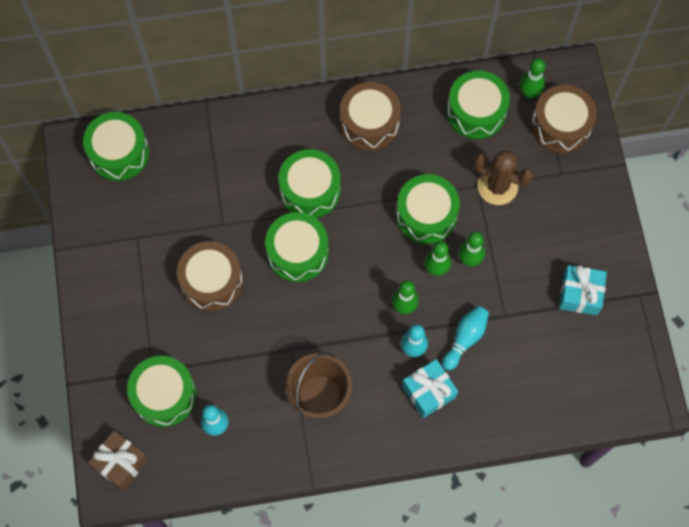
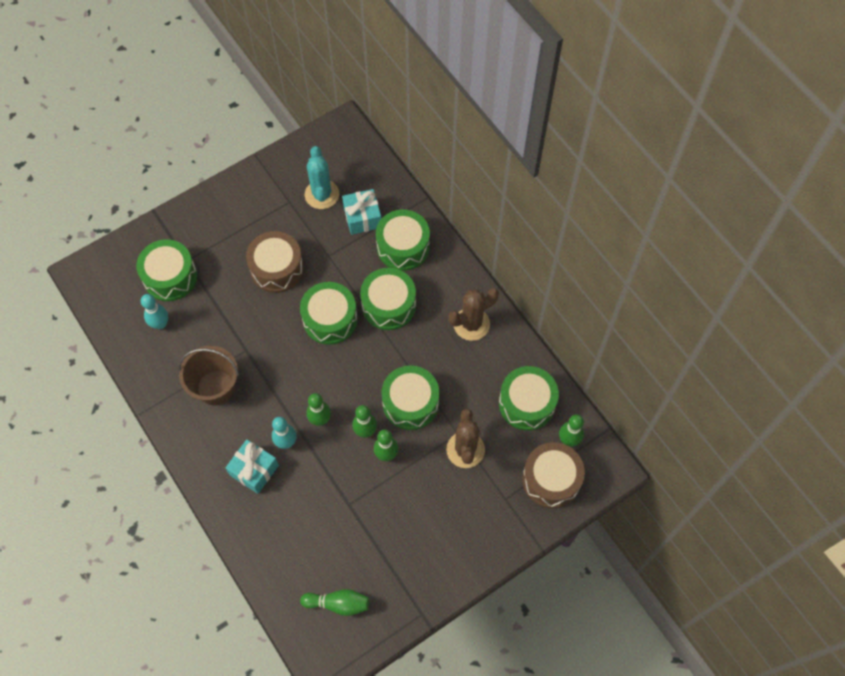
camera: 65 degrees right, 5 degrees down
(119, 153) = (353, 159): green drum -> green drum (403, 247)
(120, 463) = (105, 271): brown gift -> none
(146, 201) = (322, 194): none -> turquoise cactus
(369, 123) = (471, 324): brown drum -> brown cactus
(465, 339) = (313, 480): turquoise bowling pin -> none
(580, 294) = (397, 560): turquoise gift -> turquoise gift (362, 217)
(599, 365) = (338, 603): none -> green bowling pin

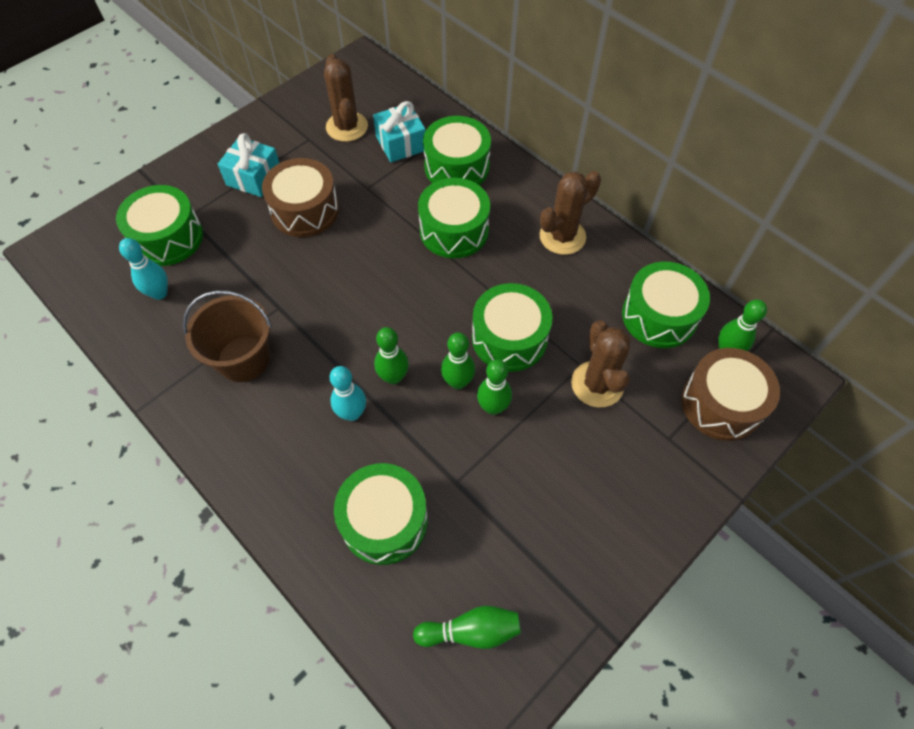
camera: 10 degrees left, 5 degrees down
(254, 470) = (312, 458): turquoise gift -> turquoise gift (254, 177)
(322, 194) = (347, 127): turquoise cactus -> brown cactus
(330, 319) = (383, 256): green drum -> green drum (384, 521)

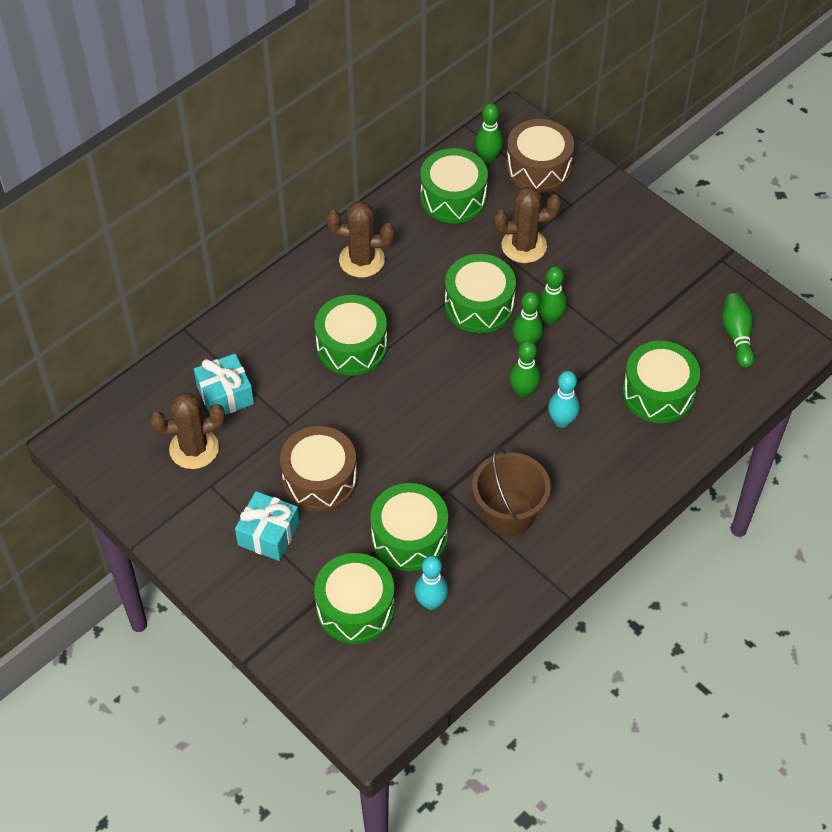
camera: 90 degrees left, 5 degrees down
(457, 167) = (264, 344): green drum -> green drum (409, 537)
(562, 236) = (361, 260): brown cactus -> brown cactus turned 45 degrees counterclockwise

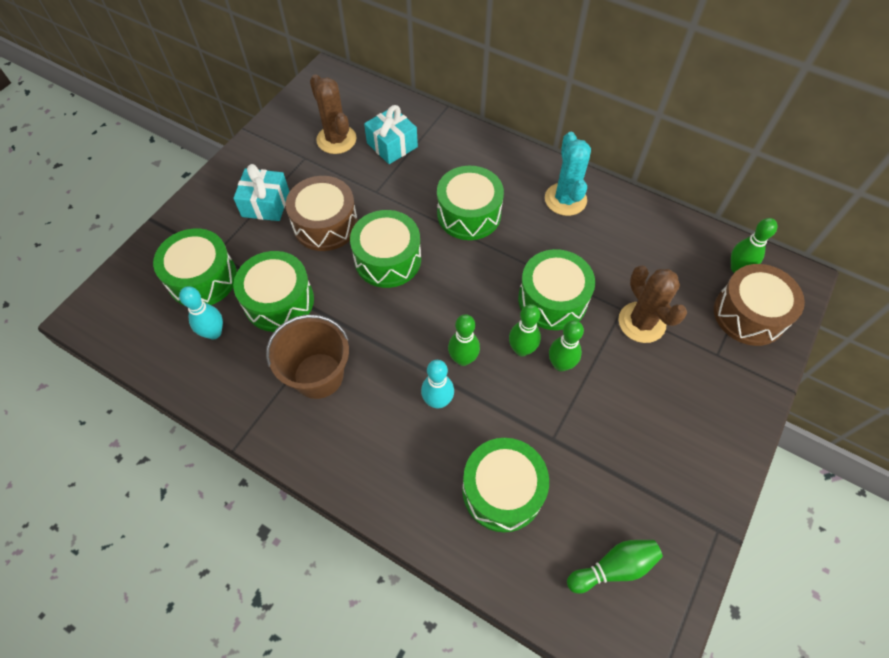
camera: 75 degrees right, 5 degrees up
(361, 260) = (565, 199): brown cactus -> turquoise cactus
(453, 198) = (671, 251): green drum -> green drum (388, 259)

